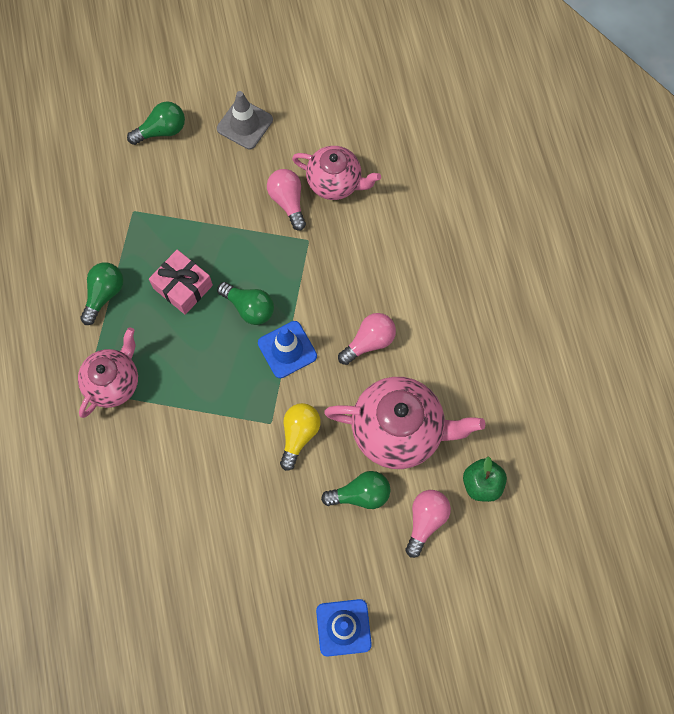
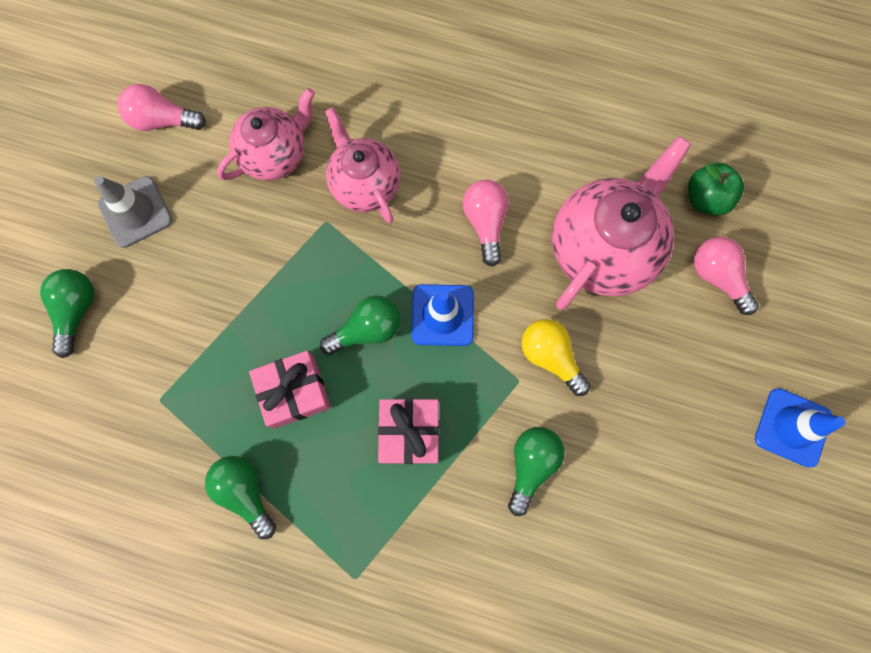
camera: 60 degrees left, 5 degrees up
(113, 382) = (365, 539): pink teapot -> pink teapot (364, 184)
(196, 372) = (409, 432): none -> pink gift
(288, 201) = (264, 217): pink light bulb -> pink light bulb (163, 120)
(360, 494) = (653, 328): green light bulb -> green light bulb (531, 465)

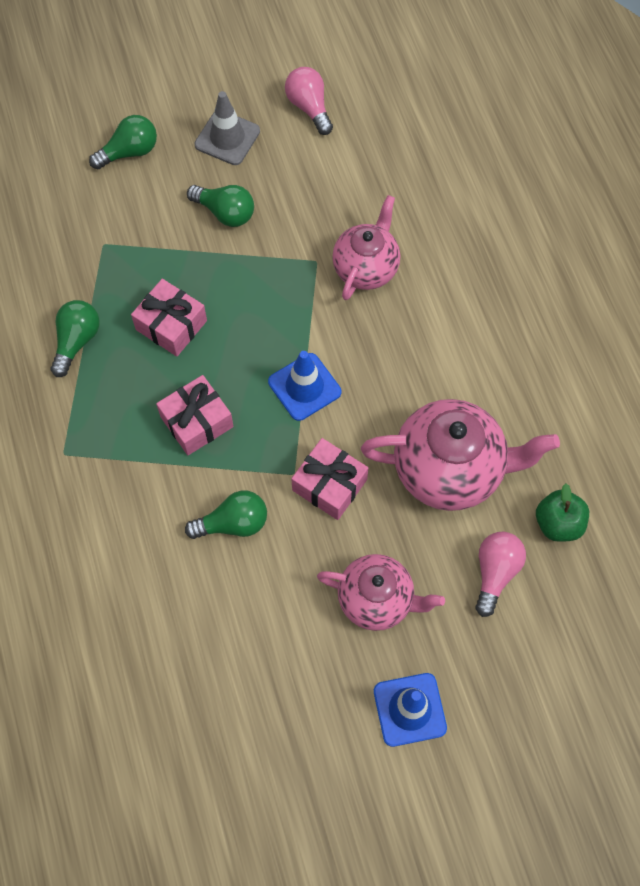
camera: 55 degrees right, 10 degrees down
(275, 154) = (341, 194): pink teapot -> pink teapot (377, 599)
(367, 330) = (254, 343): green light bulb -> green light bulb (225, 213)
(485, 223) = (402, 370): pink light bulb -> none
(550, 357) = (329, 485): yellow light bulb -> pink gift

